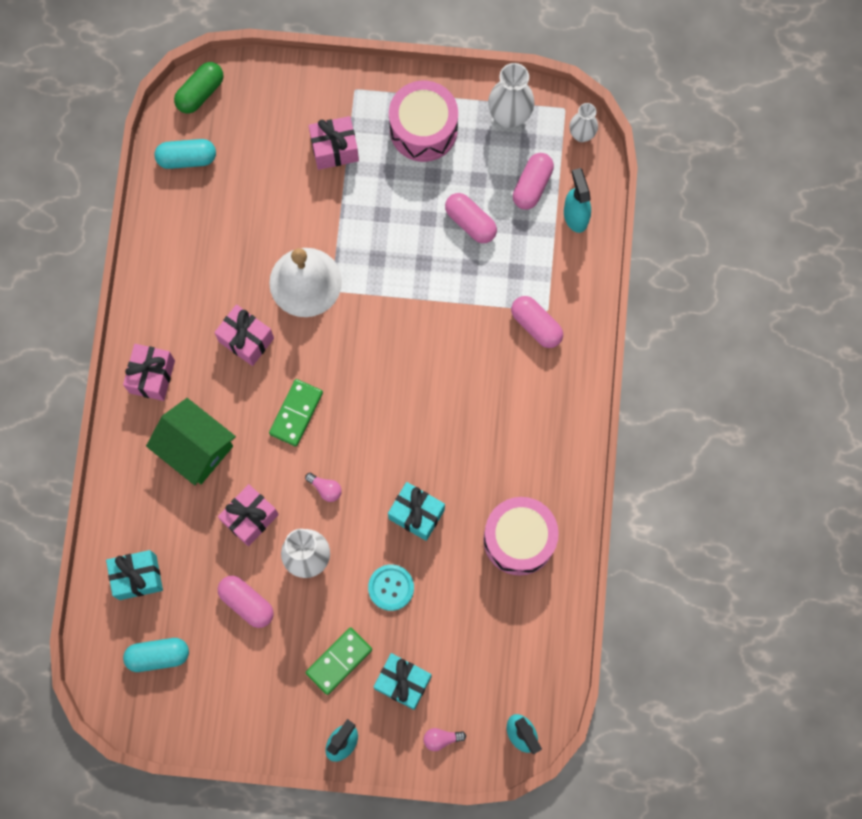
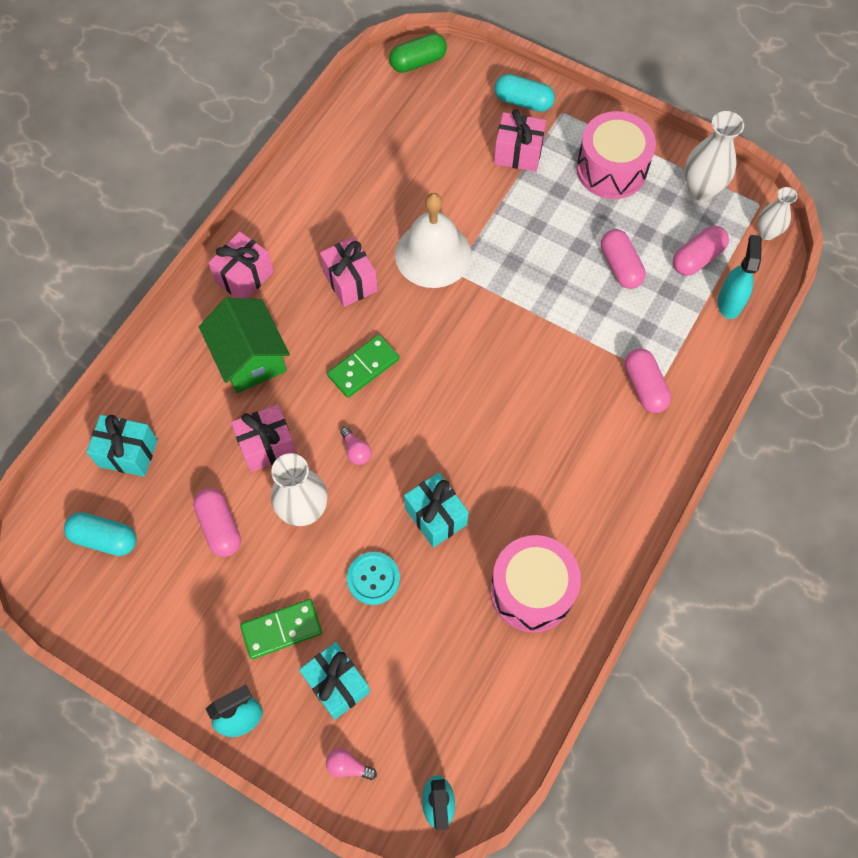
camera: 25 degrees right, 10 degrees down
(187, 158) = (377, 109): turquoise capsule -> turquoise capsule (523, 102)

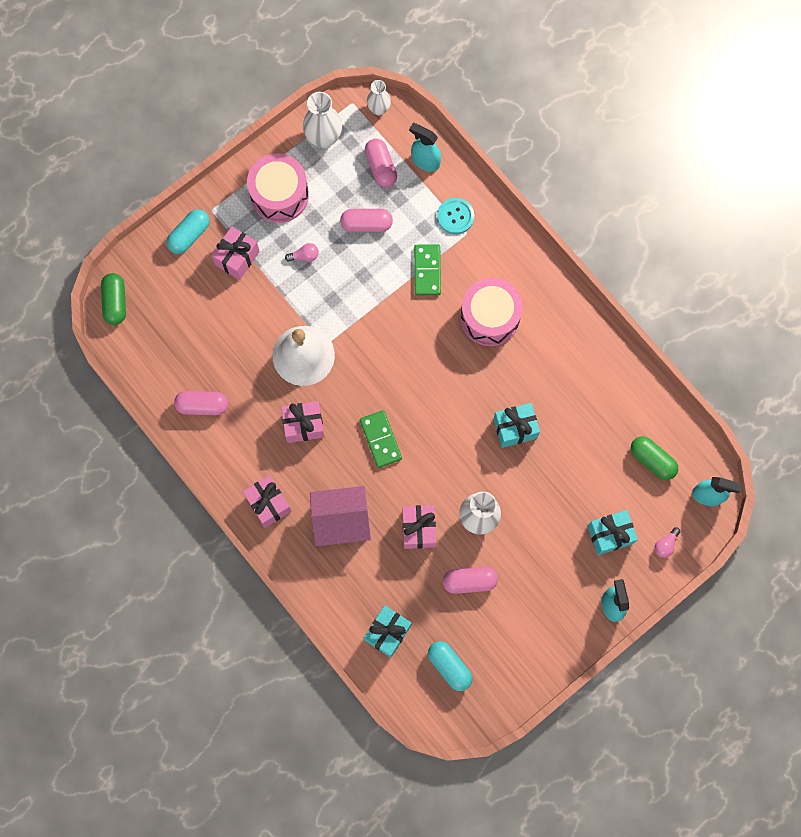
camera: 70 degrees left, 10 degrees up
(104, 538) = (449, 666): turquoise capsule -> turquoise capsule turned 75 degrees counterclockwise
(250, 358) = (341, 520): green house -> pink house
(281, 630) = (560, 560): green domino -> green domino (427, 271)
(356, 450) = (445, 467): pink light bulb -> pink light bulb (304, 256)
(373, 578) = (545, 486): turquoise button -> turquoise button (455, 216)
(459, 708) = (652, 460): none -> green capsule
(531, 590) = (590, 384): pink drum -> pink drum (490, 317)
(644, 387) = (469, 248): pink capsule -> pink capsule (202, 405)

